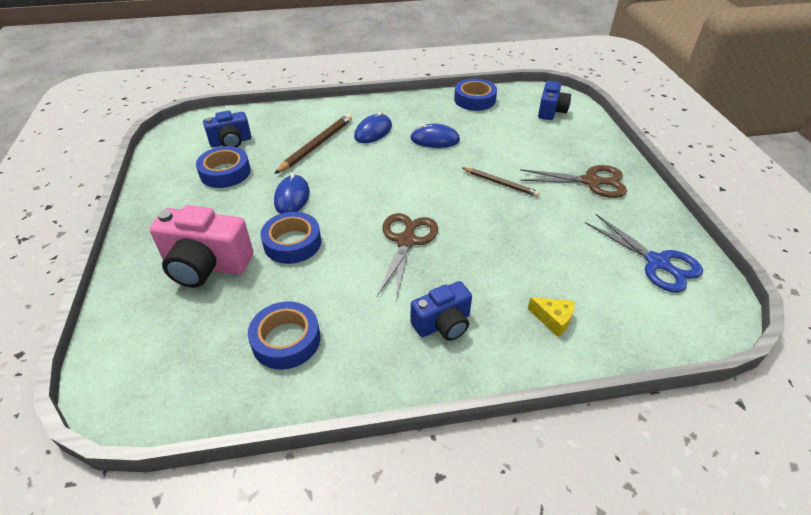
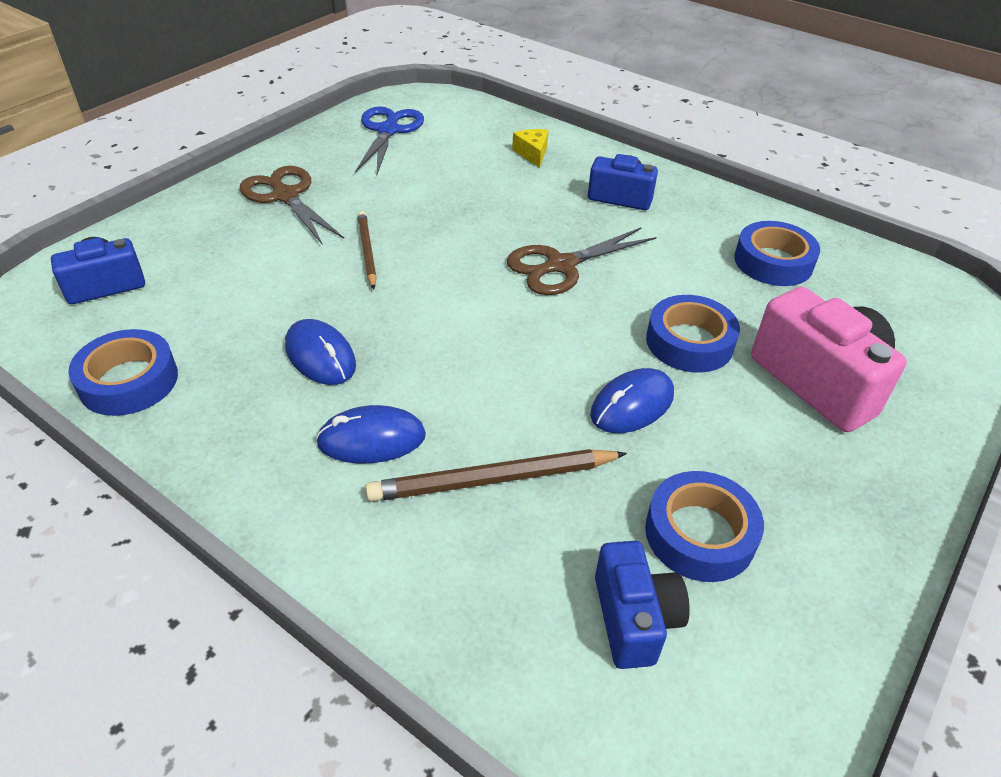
camera: 135 degrees left, 0 degrees up
(231, 142) = (634, 618): blue camera -> blue camera turned 60 degrees clockwise

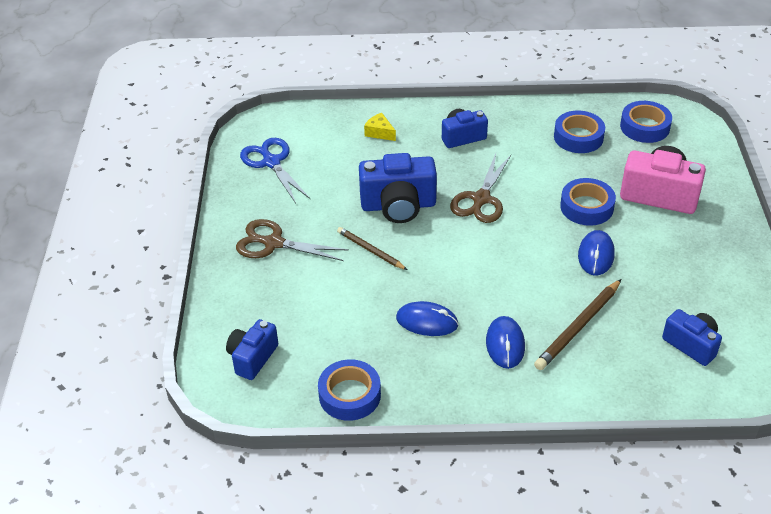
camera: 35 degrees left, 0 degrees up
(371, 439) = (505, 344): blue mouse -> blue mouse turned 45 degrees counterclockwise
(457, 225) = (398, 205): none -> blue camera
(700, 534) = (681, 296): blue tape -> blue tape (644, 127)

